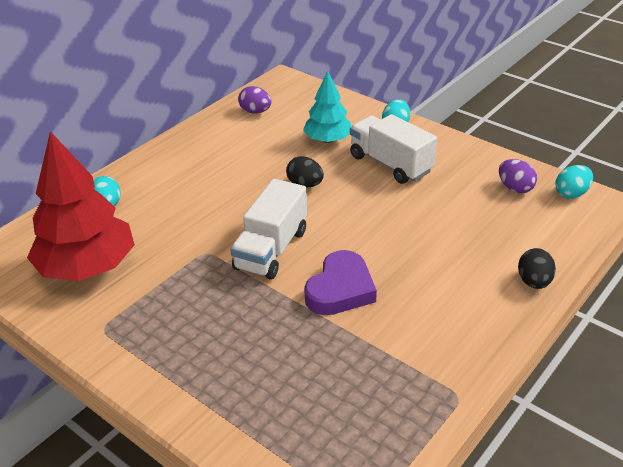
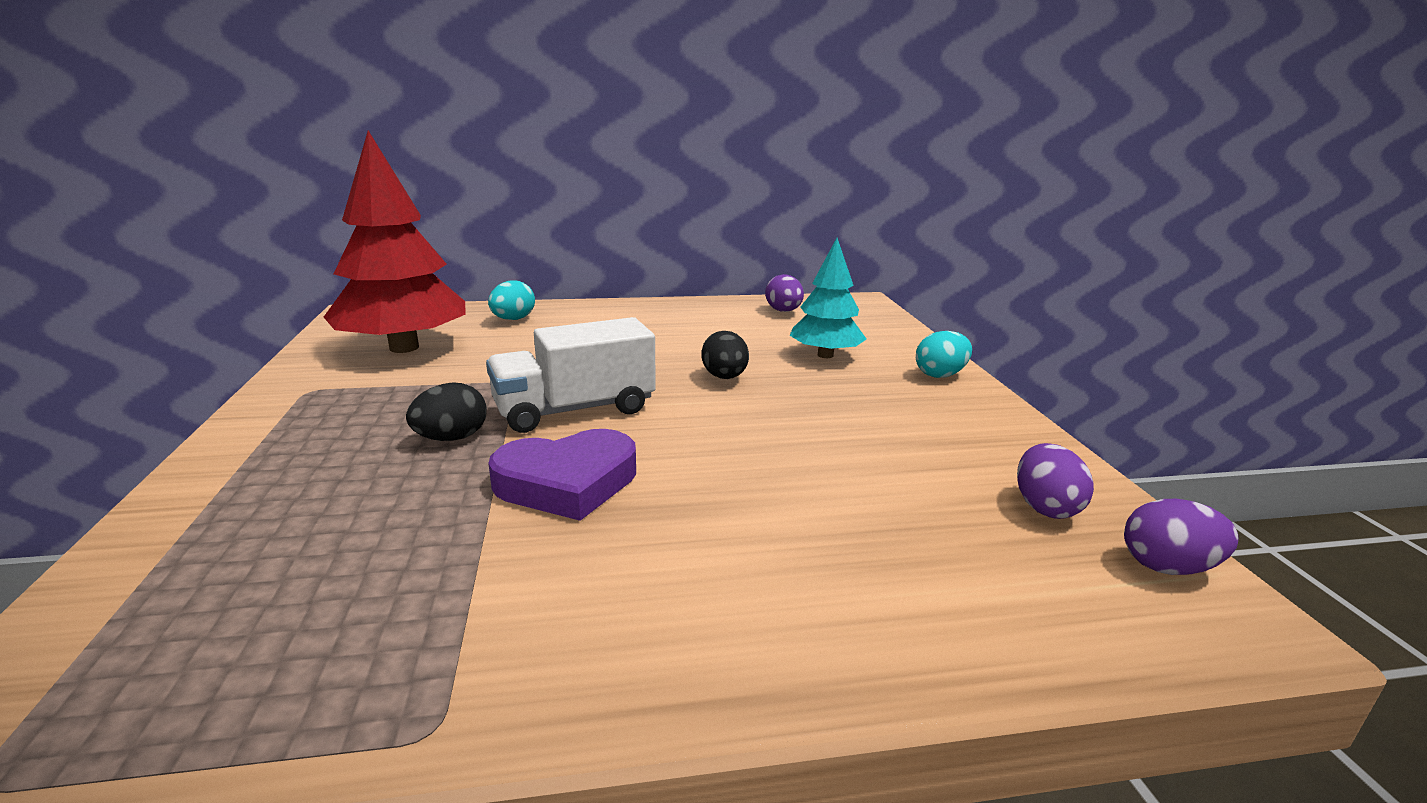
camera: 40 degrees right, 15 degrees down
(390, 164) = (870, 402): white truck -> none
(534, 282) = (879, 651): black egg -> black egg (451, 438)
(571, 194) = (1167, 567): turquoise egg -> purple egg

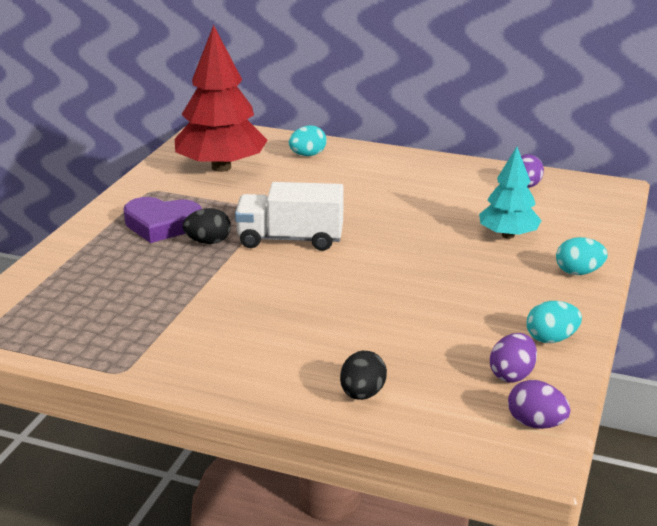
camera: 30 degrees right, 5 degrees up
(567, 482) = (249, 284): purple heart -> purple heart (162, 225)
(724, 377) = (410, 237): black egg -> black egg (362, 394)
(1018, 450) = (551, 339): none -> turquoise egg

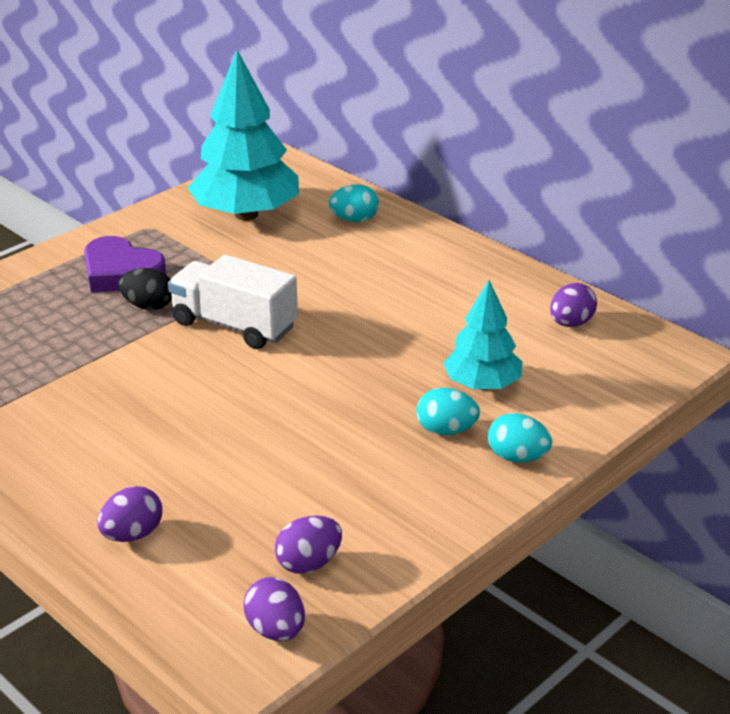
camera: 25 degrees right, 5 degrees up
(221, 167) = (246, 214): red tree -> turquoise tree
(362, 394) = (132, 534): black egg -> purple egg
(551, 339) = (397, 533): turquoise egg -> turquoise egg (446, 430)

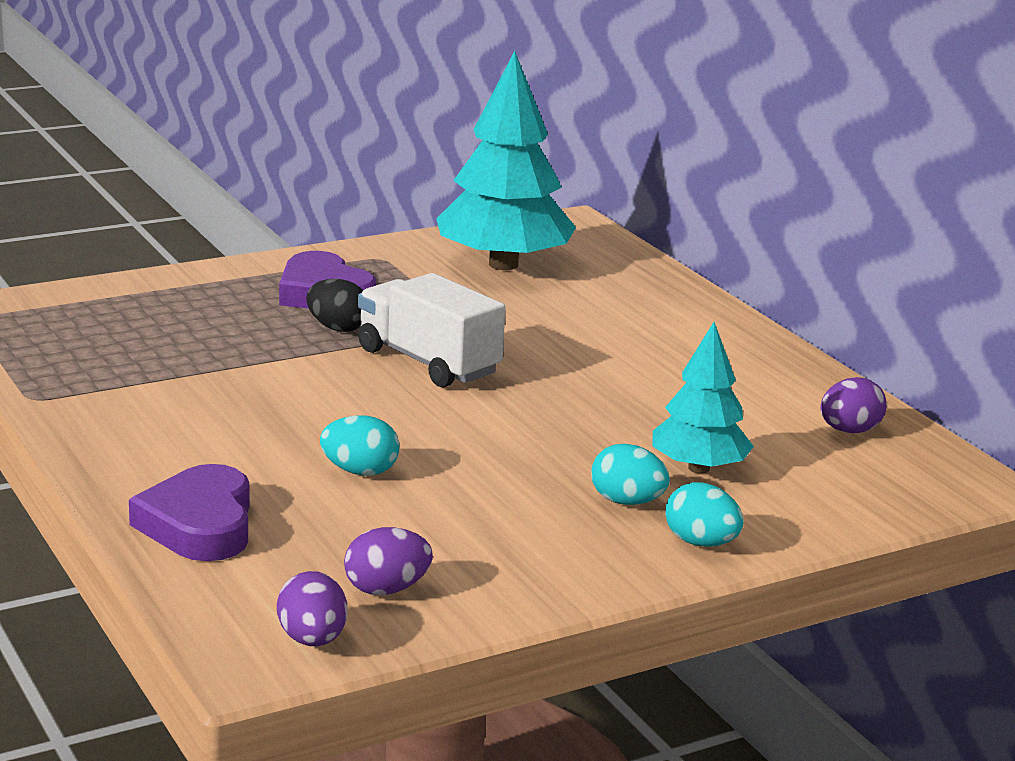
camera: 15 degrees right, 10 degrees down
(132, 534) = (199, 524): purple egg -> purple heart
(354, 220) = (633, 290): turquoise egg -> turquoise egg (360, 471)

